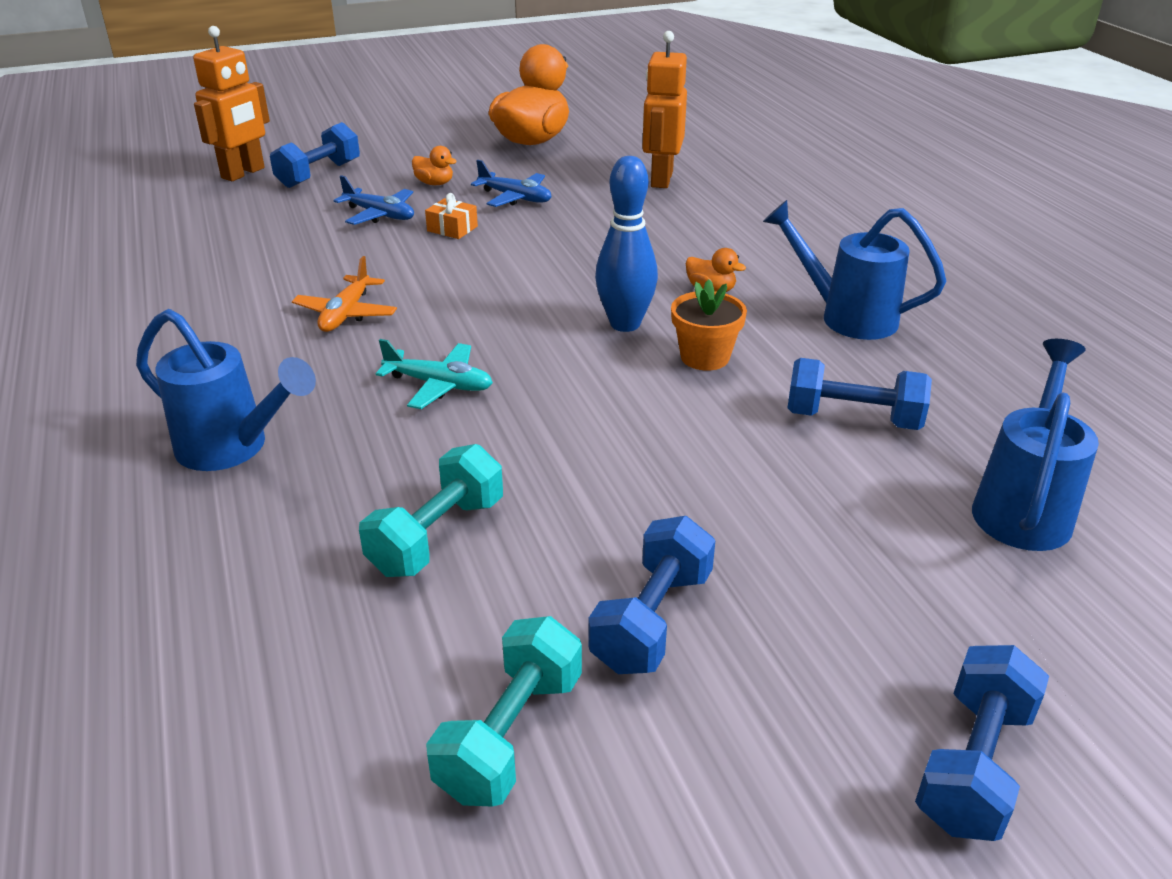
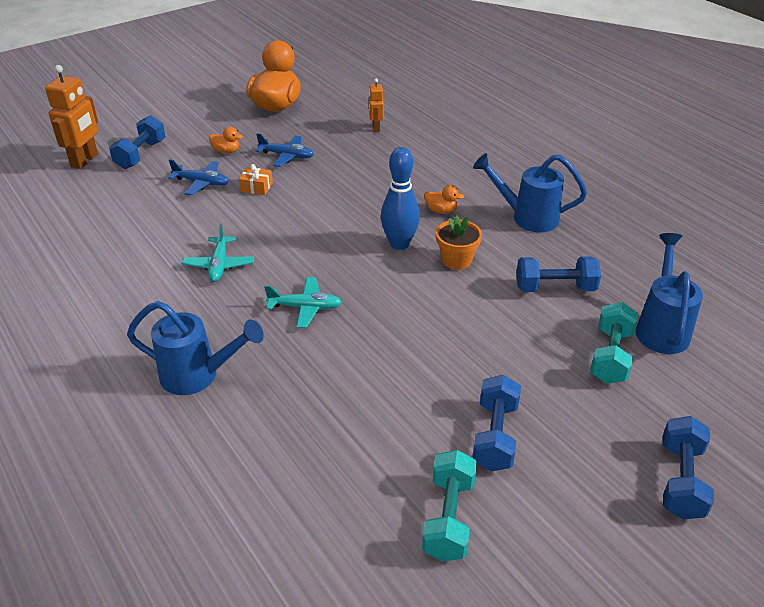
camera: 15 degrees left, 5 degrees up
(346, 314) = (219, 265): orange plane -> turquoise plane
(437, 536) = (353, 409): turquoise dumbbell -> turquoise dumbbell (610, 356)
(661, 179) = (376, 128): orange robot -> orange robot, size x0.55

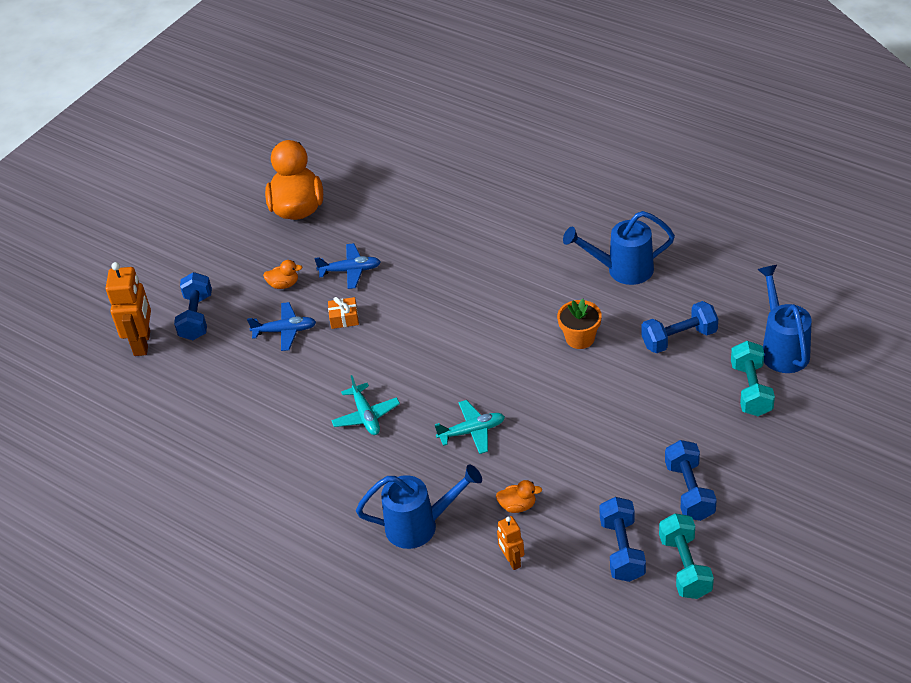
camera: 15 degrees left, 5 degrees up
(376, 128) = (420, 206): orange robot -> orange robot (512, 561)
(399, 244) = (519, 338): blue bowling pin -> none
(441, 210) = (539, 288): orange duck -> orange duck (518, 506)
(681, 480) = (841, 477): blue dumbbell -> blue dumbbell (622, 550)

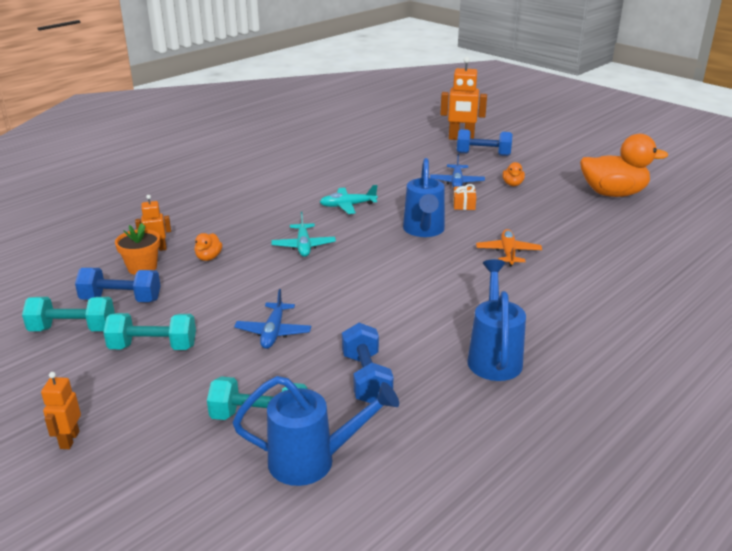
camera: 95 degrees right, 15 degrees down
(350, 270) = (524, 210): blue plane -> blue plane (273, 332)
(421, 526) = (222, 217): blue watering can -> blue watering can (424, 231)
(448, 275) = (508, 253): none -> orange plane
(580, 338) = (394, 313): orange flower pot -> orange flower pot (142, 267)
(689, 491) = (153, 347): blue dumbbell -> turquoise dumbbell
(825, 497) = (69, 440): none -> orange robot

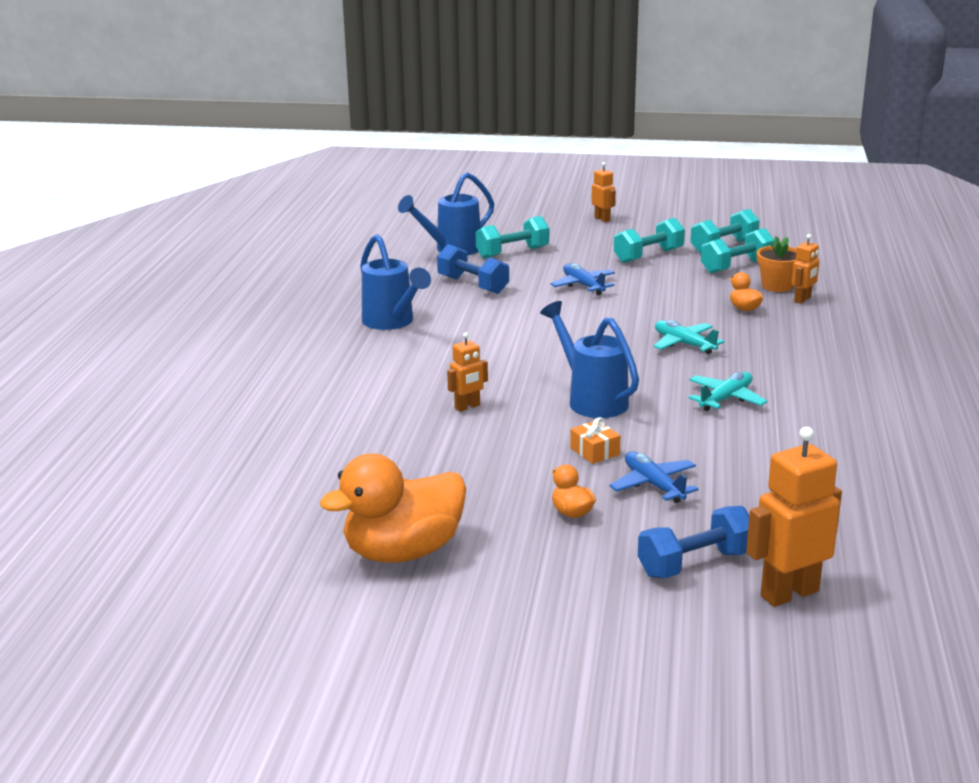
camera: 145 degrees right, 5 degrees down
(121, 299) = (736, 267): blue dumbbell -> turquoise dumbbell
(508, 253) = (467, 407): orange plane -> orange robot

